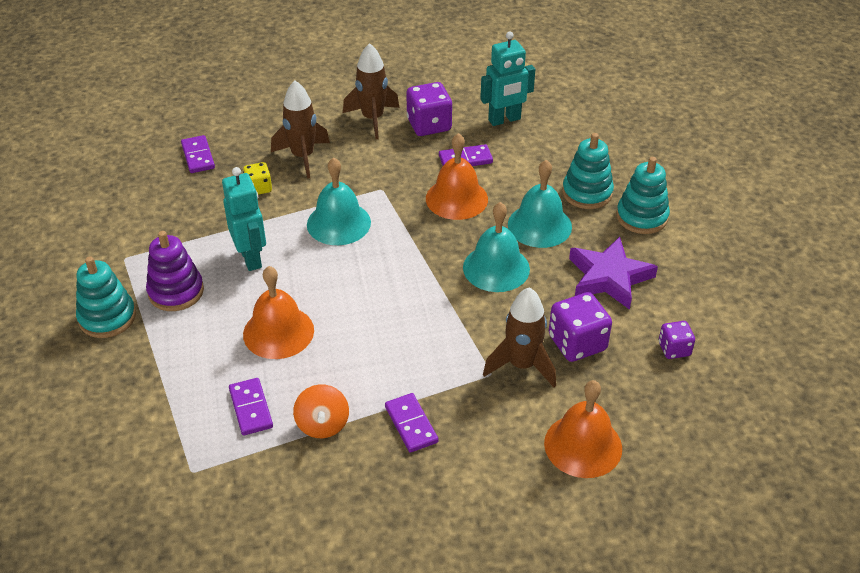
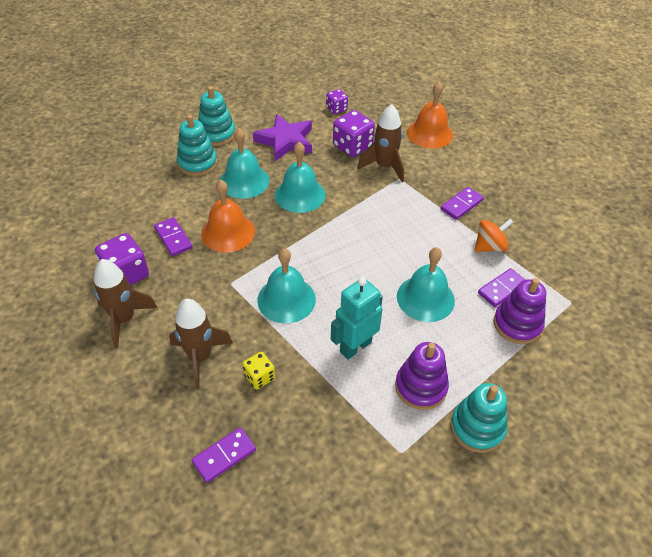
camera: 110 degrees left, 5 degrees up
(195, 401) = (517, 324): none -> purple stacking toy
(278, 332) = (425, 298): orange bell -> turquoise bell
(504, 120) = (109, 225): turquoise robot -> none

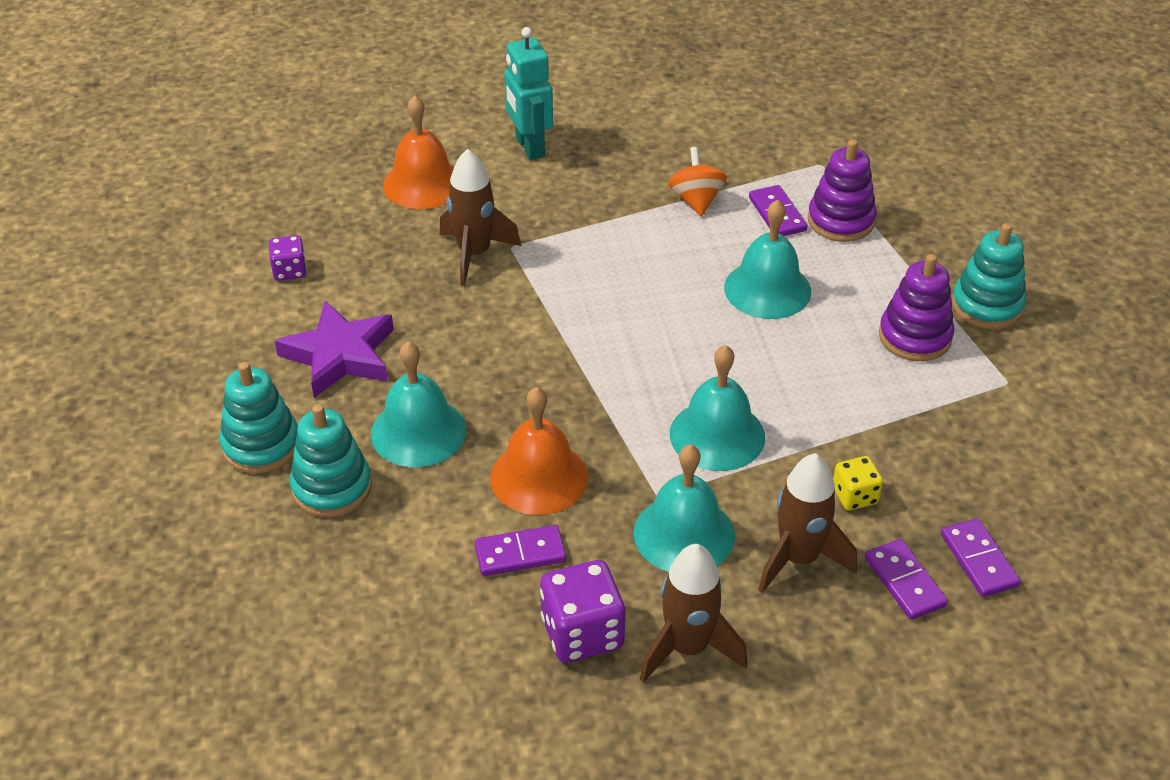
camera: 70 degrees left, 5 degrees down
(300, 194) = (490, 368): turquoise bell -> turquoise bell (684, 534)
(352, 146) = (404, 277): purple dice -> none
(355, 346) = (830, 382): turquoise robot -> turquoise robot (529, 147)
(461, 205) = (601, 200): purple domino -> purple domino (904, 582)

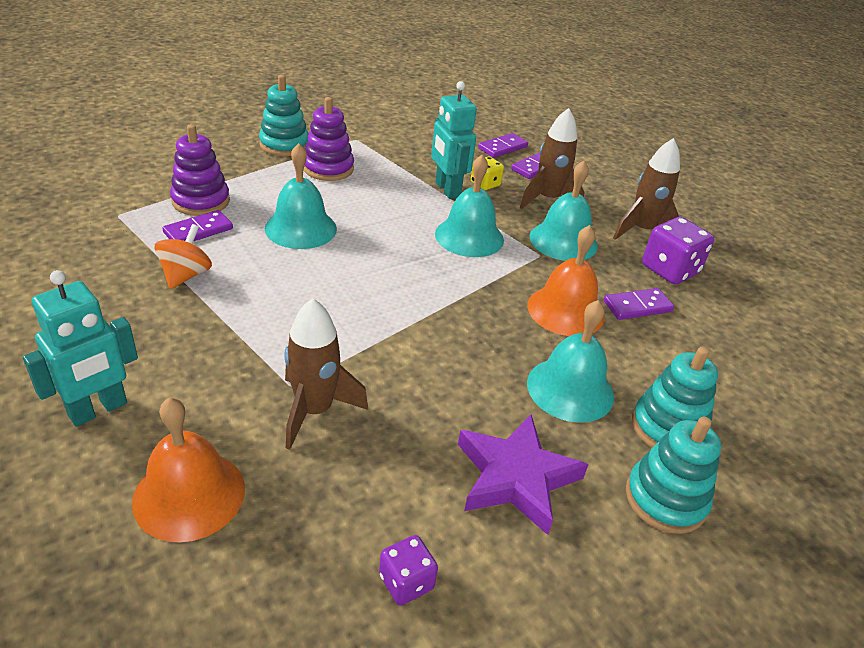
camera: 115 degrees left, 5 degrees down
(520, 554) = (637, 306): purple domino -> purple domino turned 75 degrees counterclockwise
(696, 200) = (186, 275): orange spinning top -> orange spinning top turned 135 degrees clockwise
(842, 446) = (447, 190): none -> turquoise robot

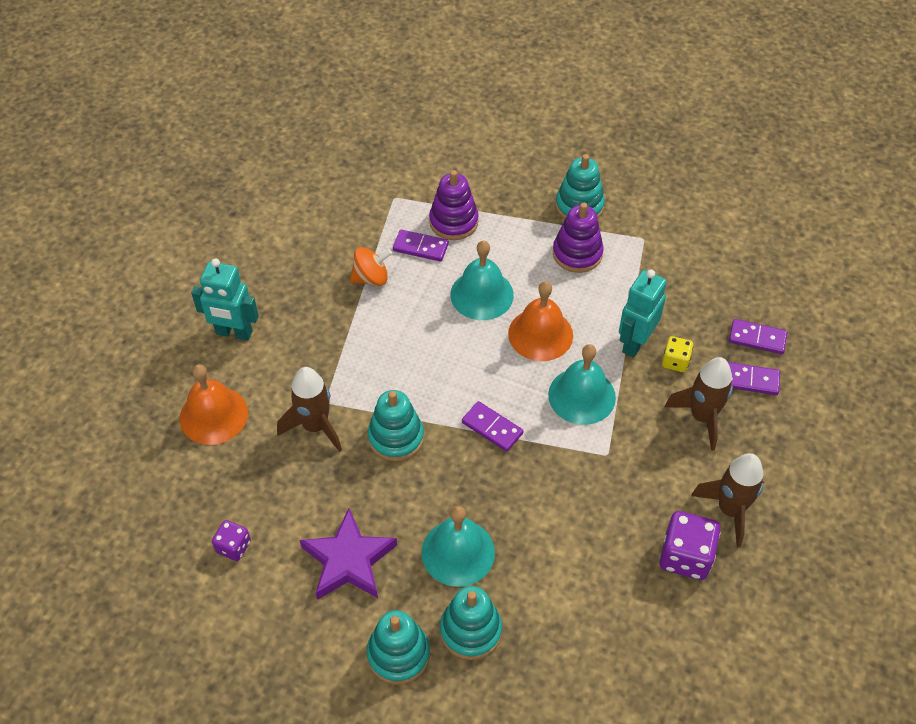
camera: 60 degrees right, 15 degrees up
(395, 359) = (396, 437): none -> turquoise stacking toy
(563, 241) = (646, 460): turquoise bell -> none
(565, 310) = (548, 507): orange bell -> orange bell (540, 334)
(637, 306) = (603, 553): purple domino -> purple domino (492, 428)

